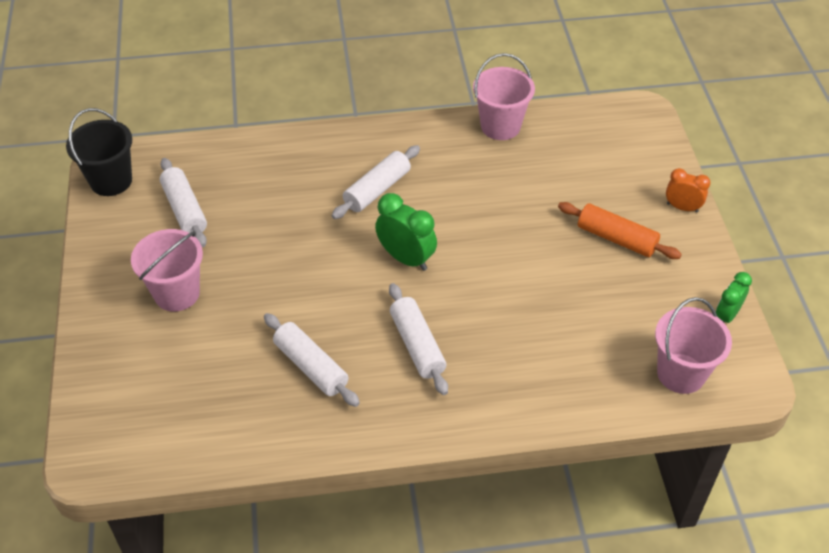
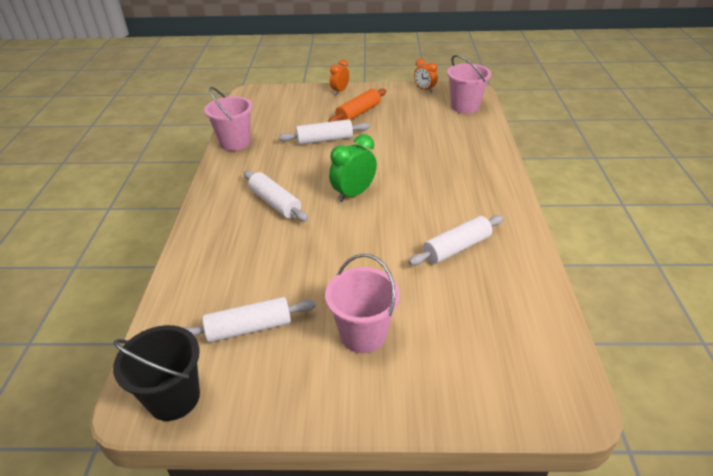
camera: 80 degrees left, 10 degrees down
(417, 345) = (438, 195): white rolling pin -> white rolling pin (324, 140)
(726, 315) = (424, 89): green clock -> orange clock

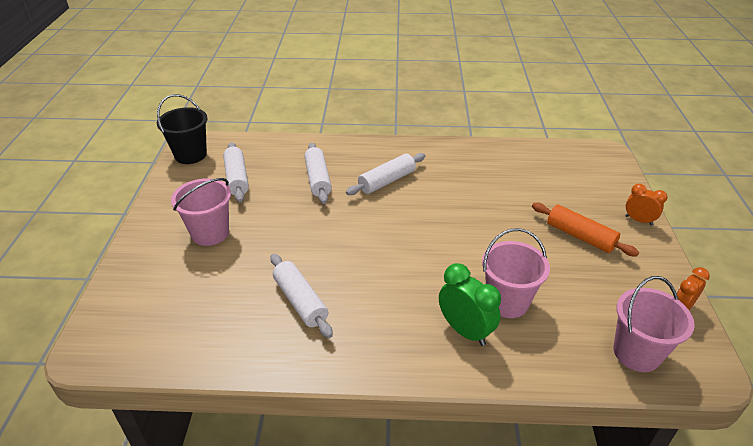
camera: 90 degrees right, 0 degrees up
(235, 143) = (491, 151): pink bucket -> pink bucket (507, 302)
(324, 140) = (507, 209): white rolling pin -> white rolling pin (318, 179)
(353, 194) = (399, 230): green clock -> green clock (465, 331)

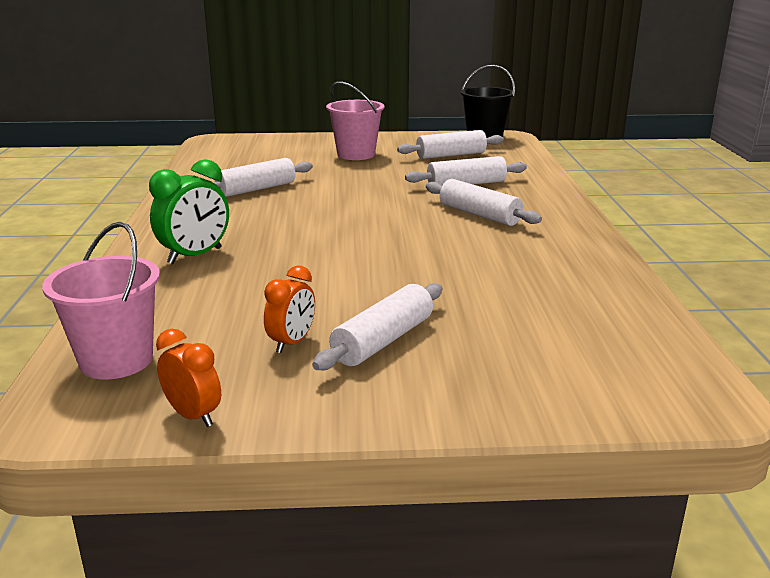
camera: 85 degrees right, 15 degrees down
(507, 302) = (237, 279): pink bucket -> none
(580, 236) = (383, 340): orange rolling pin -> white rolling pin
(638, 220) = (447, 407): orange clock -> orange clock (292, 343)

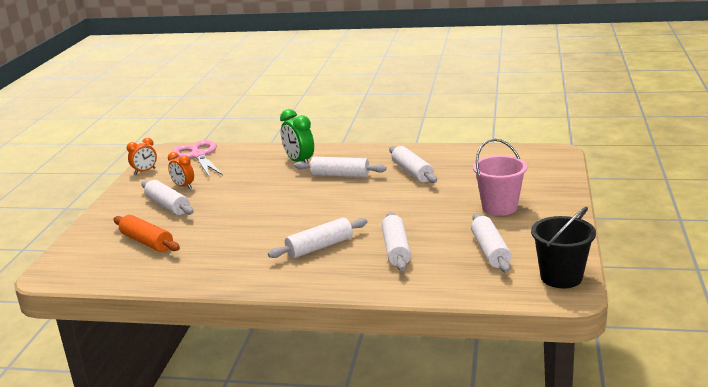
camera: 105 degrees right, 0 degrees up
(116, 360) = (198, 155): pink bucket -> pink scissors
(259, 224) = (340, 175): none -> white rolling pin
(530, 328) = (147, 242): none -> orange rolling pin

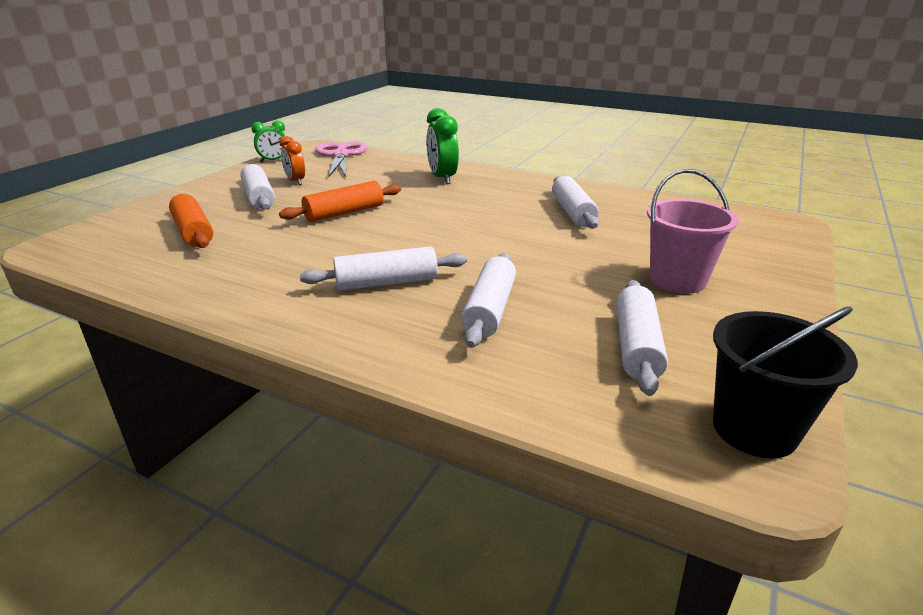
camera: 15 degrees right, 5 degrees up
(145, 171) = (273, 161): orange clock -> green clock
(248, 205) = (344, 213): none -> orange rolling pin
(340, 175) = (479, 200): white rolling pin -> none

